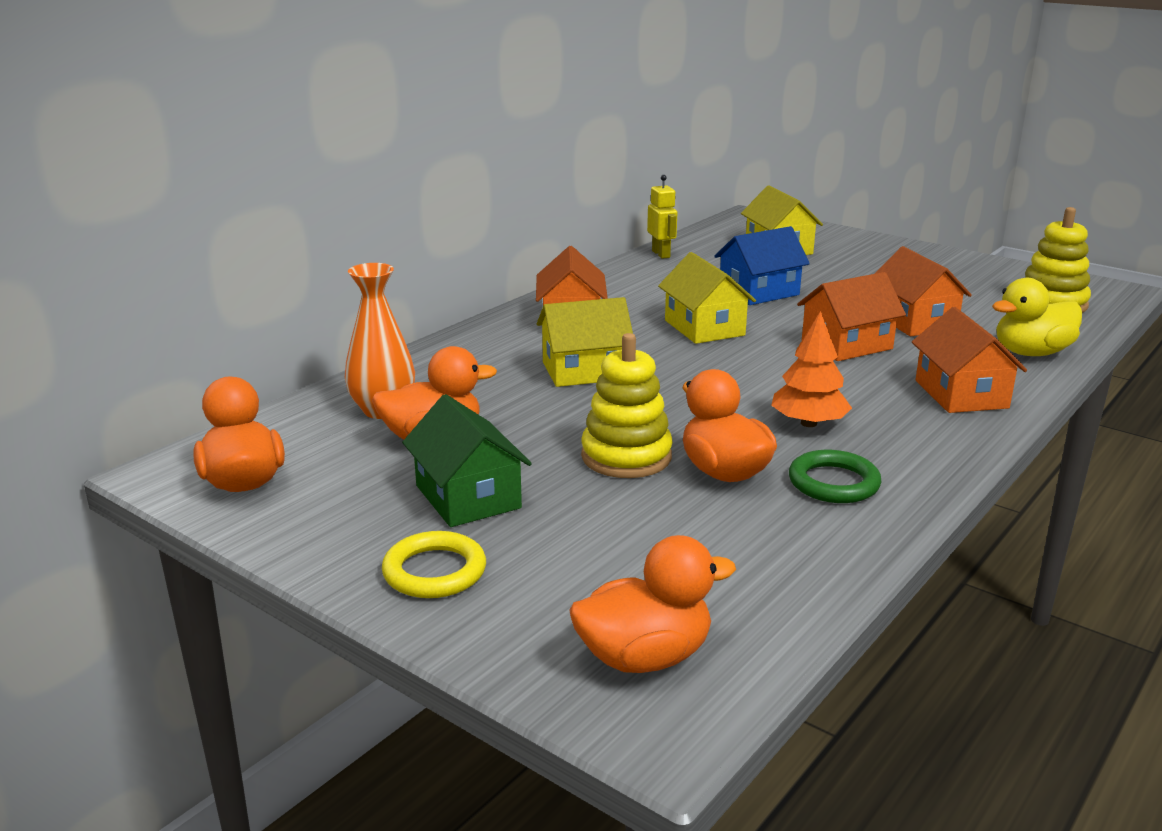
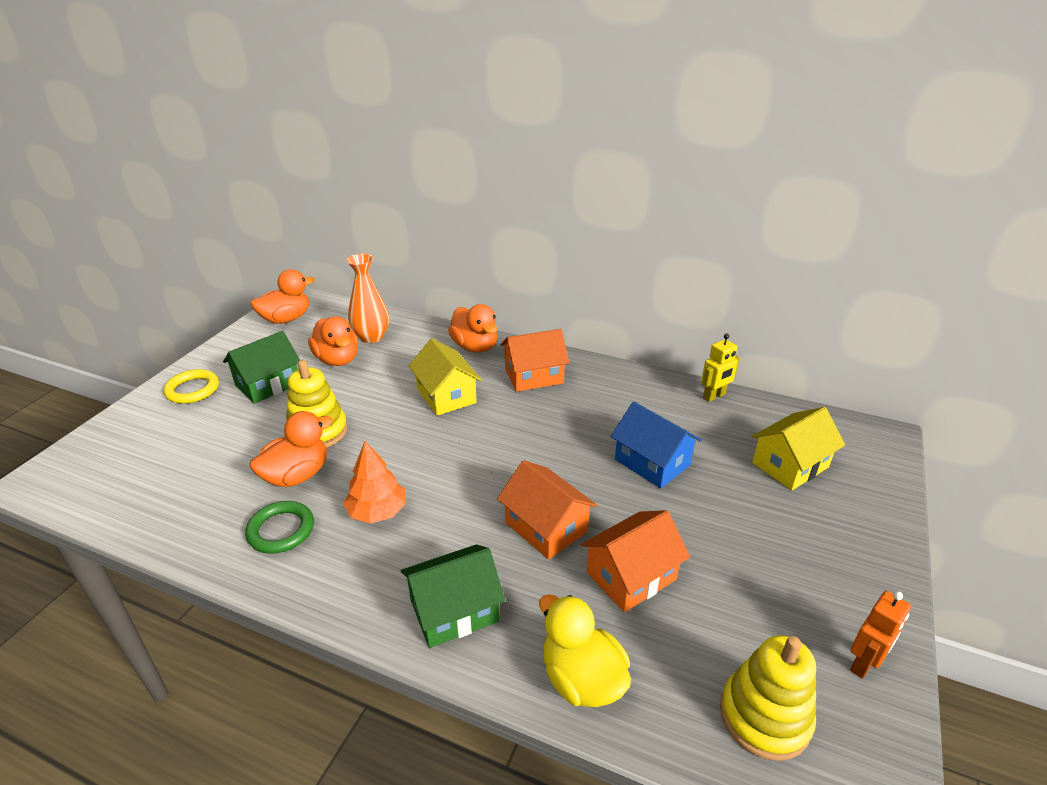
camera: 75 degrees right, 10 degrees up
(644, 657) = (97, 468): orange duck -> orange duck (475, 347)
(704, 328) = (549, 440): yellow house -> none
(961, 394) = (454, 611): orange house -> green house
(998, 270) = (864, 663): none -> orange robot

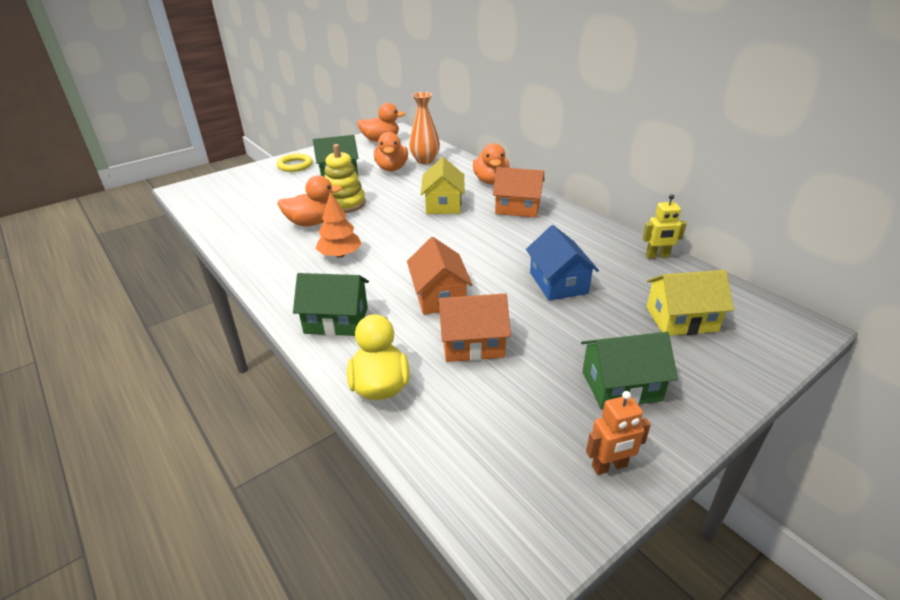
camera: 30 degrees right, 0 degrees up
(281, 530) = (278, 247): green ring -> none
(764, 716) = (489, 462): yellow stacking toy -> none
(802, 565) = (621, 386): none -> green house

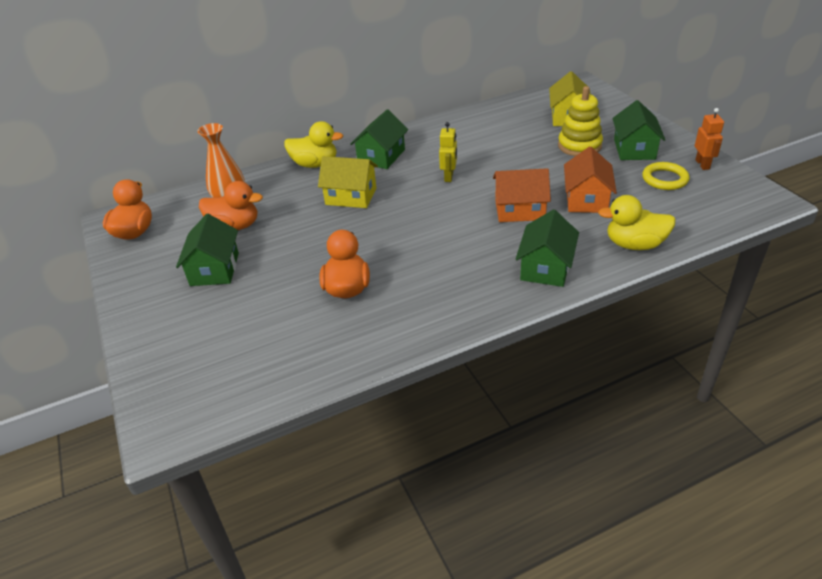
camera: 75 degrees left, 5 degrees up
(295, 165) = (159, 310): yellow ring -> yellow ring (664, 179)
(340, 255) = (429, 266): orange tree -> none
(344, 204) = (310, 263): yellow stacking toy -> yellow stacking toy (579, 146)
(491, 181) = (315, 164): orange duck -> yellow duck
(517, 208) = (381, 156): orange house -> green house
(558, 283) = (513, 154): blue house -> none
(657, 256) = (488, 109): yellow robot -> yellow robot (449, 177)

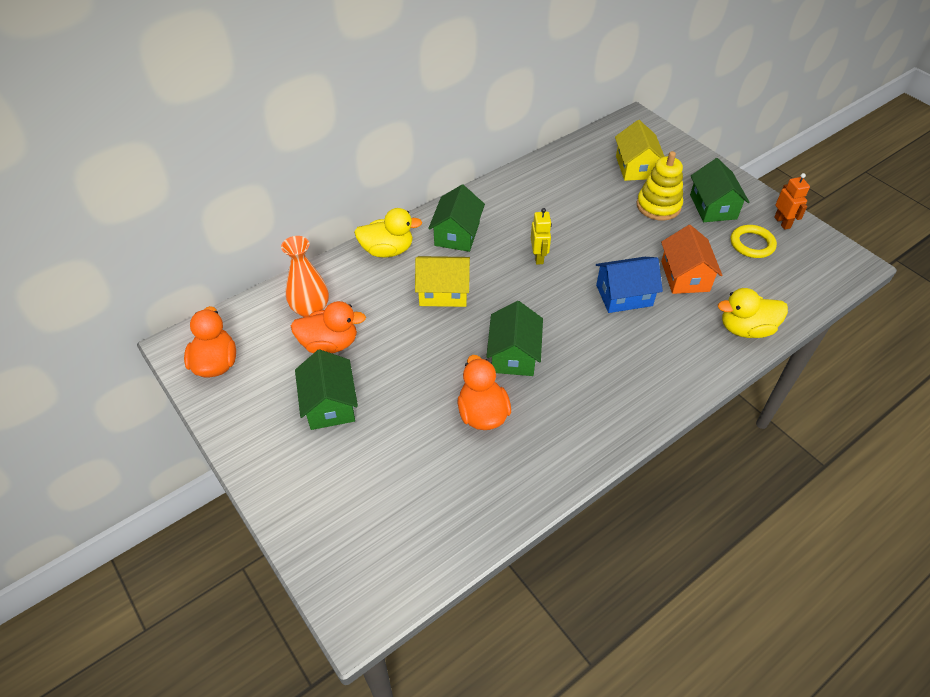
camera: 15 degrees left, 10 degrees up
(519, 210) = (624, 295): orange house -> blue house
(545, 267) = (670, 365): green house -> green house (513, 355)

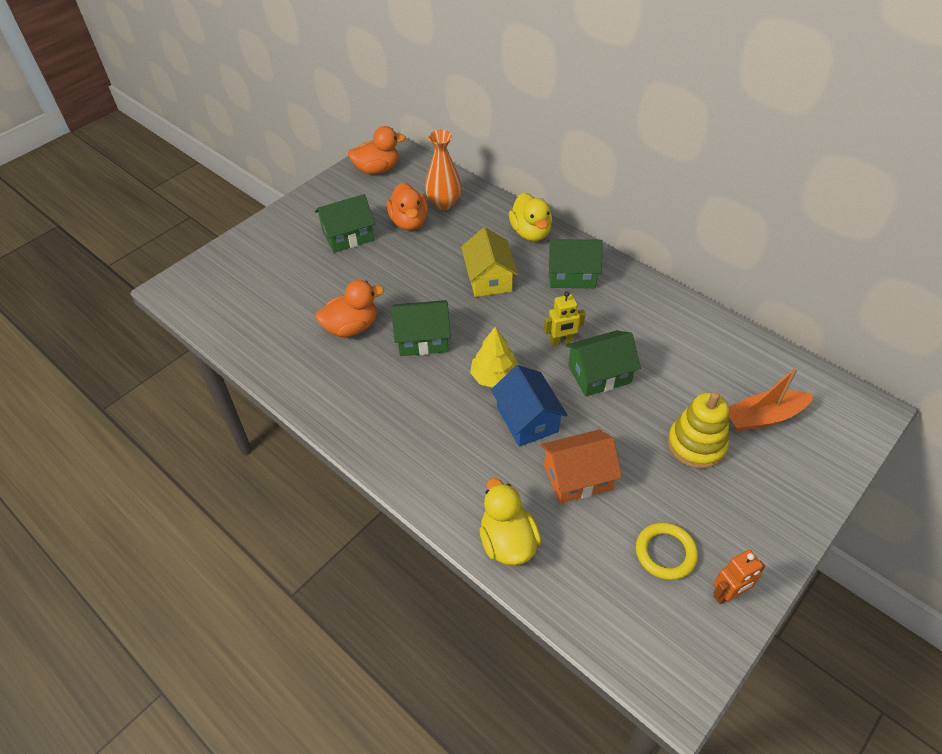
camera: 80 degrees right, 0 degrees up
(572, 309) = (494, 377): none -> yellow tree
(636, 167) = (763, 417): yellow house -> orange boat
(713, 207) = (722, 506): green house -> green house (599, 374)

